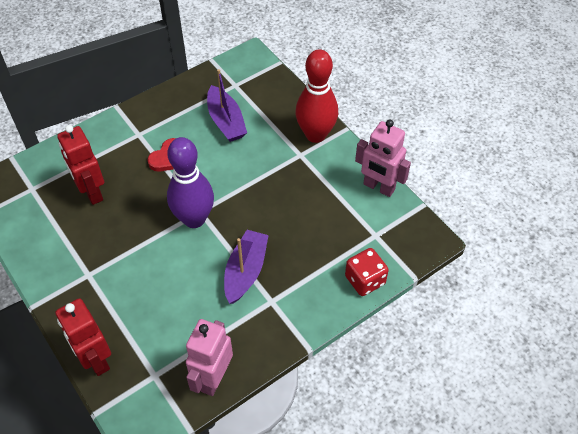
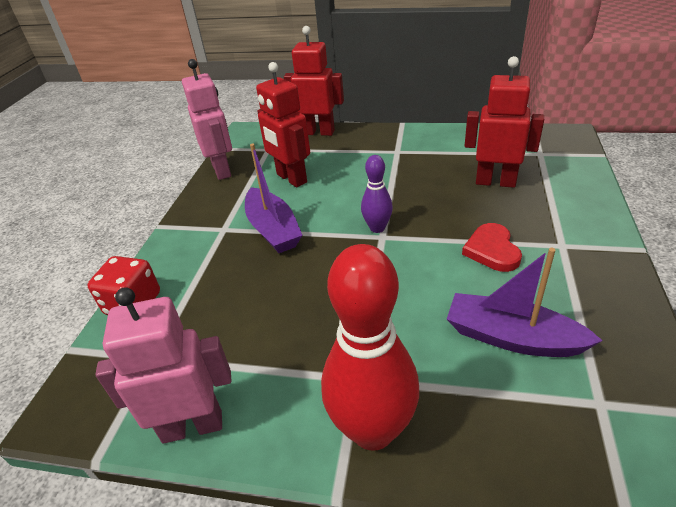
camera: 140 degrees right, 15 degrees down
(182, 314) = (291, 178): none -> red robot
(194, 219) = (377, 228): purple bowling pin -> purple bowling pin, size x0.52

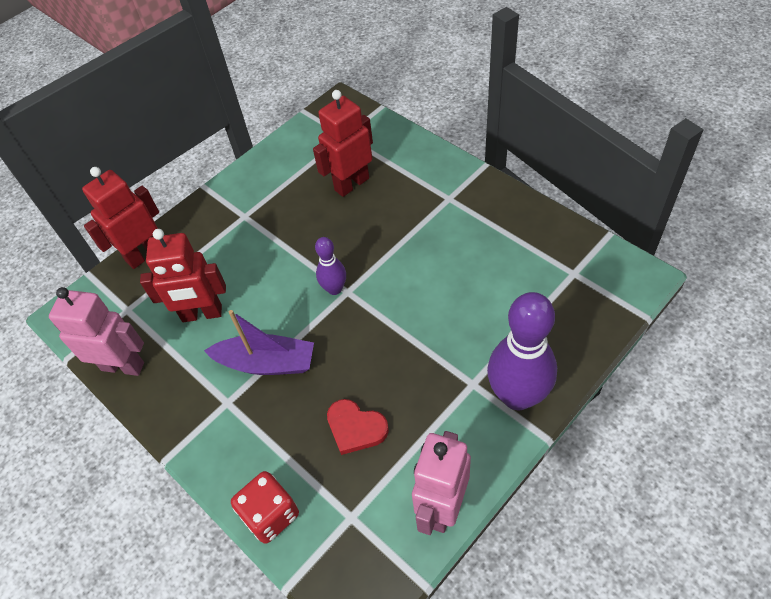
camera: 55 degrees left, 15 degrees up
(372, 430) = (517, 396): red bowling pin -> purple bowling pin
(492, 250) = (421, 237): red heart -> red heart (355, 428)
(512, 338) = (502, 280): purple boat -> none

